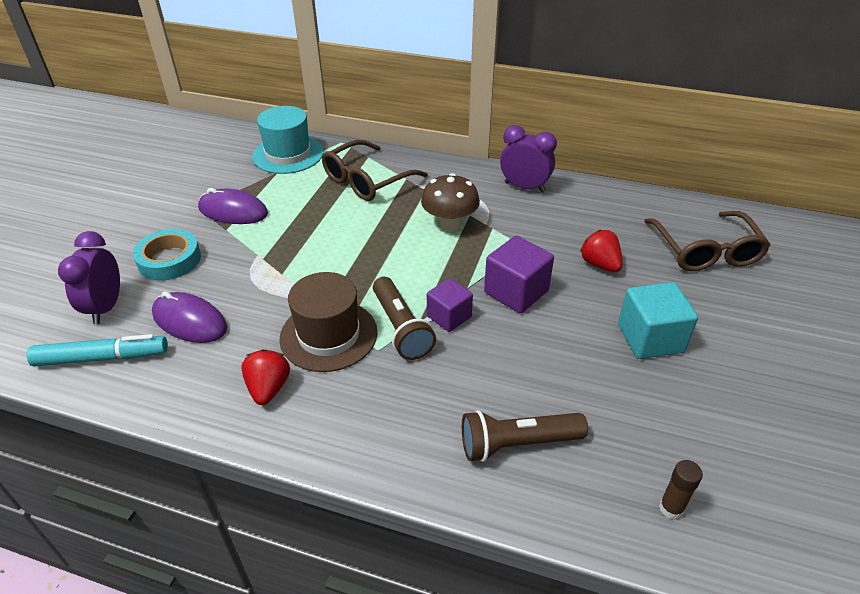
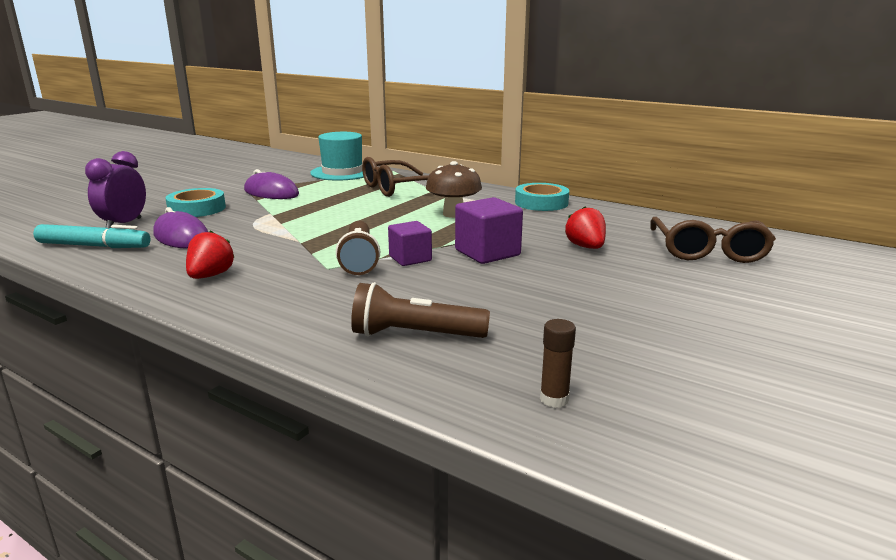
camera: 15 degrees right, 20 degrees down
(328, 335) = (290, 256): brown hat -> none
(524, 187) = (541, 203): purple clock -> turquoise tape
(650, 338) = (609, 292): turquoise cube -> none

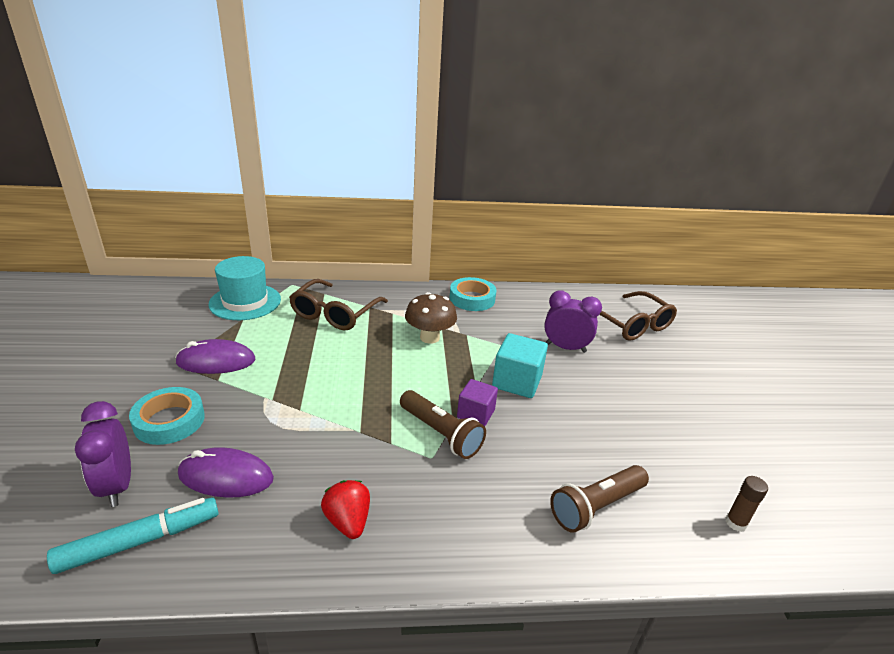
camera: 40 degrees left, 10 degrees up
(487, 253) = (517, 382): purple cube -> turquoise cube
(586, 247) = (565, 348): red strawberry -> purple clock

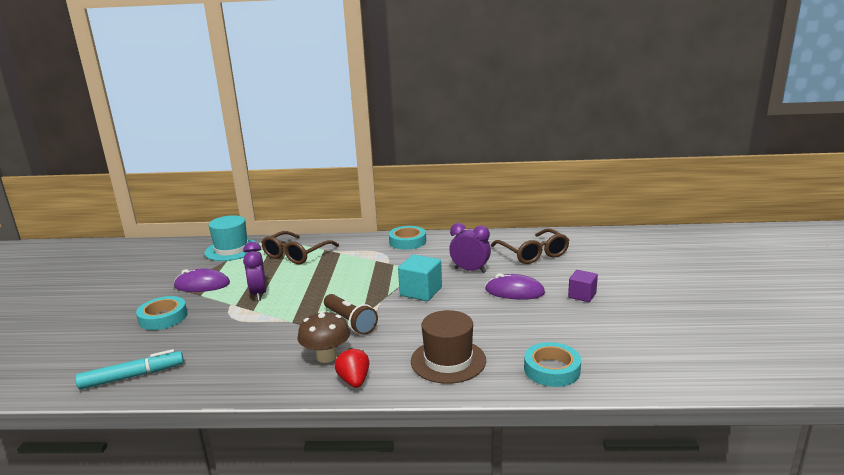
camera: 10 degrees right, 10 degrees down
(117, 486) = (123, 350): purple clock -> purple clock (258, 294)
(226, 476) = (193, 345): purple mouse -> purple mouse (514, 291)
(348, 521) = (268, 368): red strawberry -> red strawberry (354, 381)
(429, 337) = (363, 267): brown mushroom -> brown mushroom (326, 357)
(475, 414) = (380, 311): purple cube -> purple cube (582, 295)
(596, 506) = (448, 360): brown flashlight -> brown hat
(735, 523) = (552, 369): brown glue stick -> turquoise tape

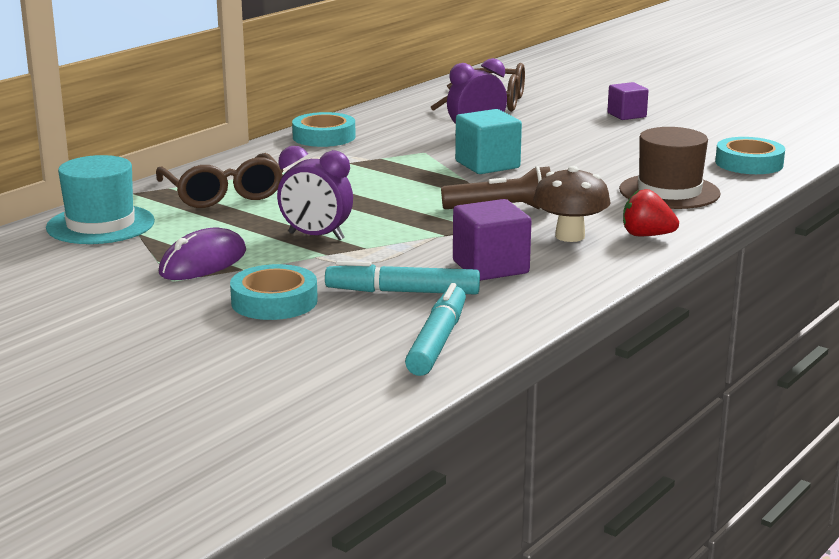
camera: 55 degrees left, 0 degrees up
(197, 342) = (403, 292): none -> turquoise marker
(253, 352) = (490, 267): none -> purple cube
(514, 291) = (567, 133): purple mouse -> none

